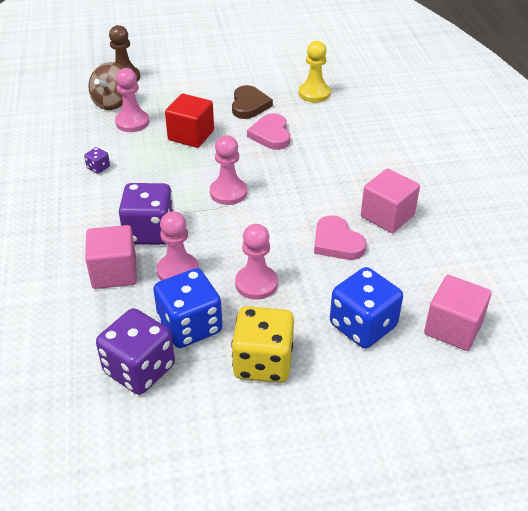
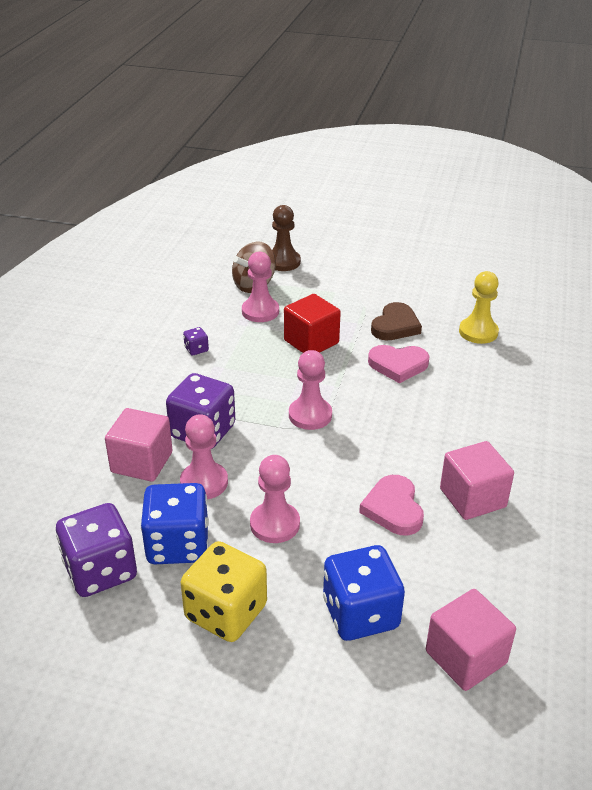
camera: 25 degrees right, 5 degrees down
(271, 135) = (398, 365): pink heart -> pink heart turned 105 degrees counterclockwise

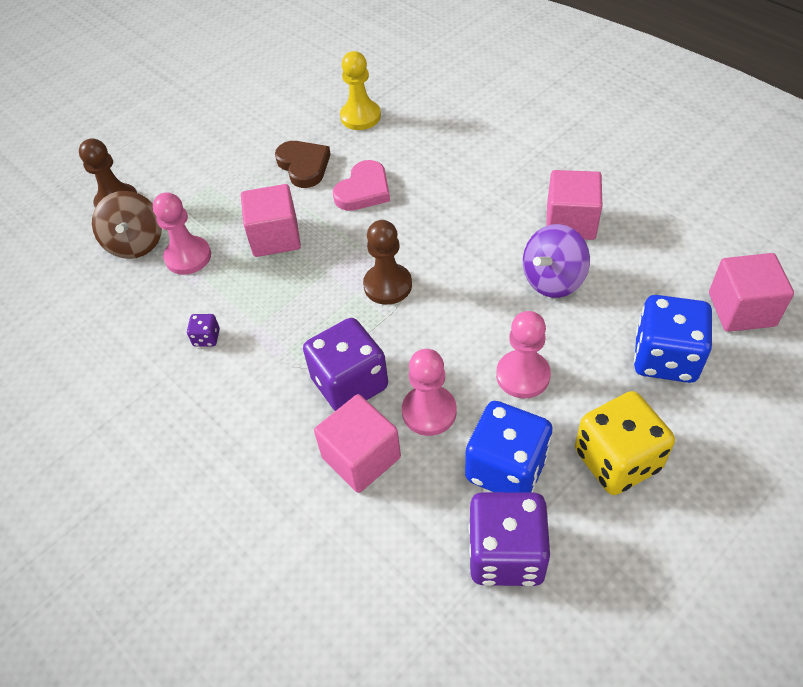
camera: 55 degrees left, 15 degrees up
(310, 415) = (388, 285): pink pawn -> brown pawn
(311, 342) = (275, 237): red cube -> pink cube
(393, 508) = (553, 280): pink heart -> purple spinning top

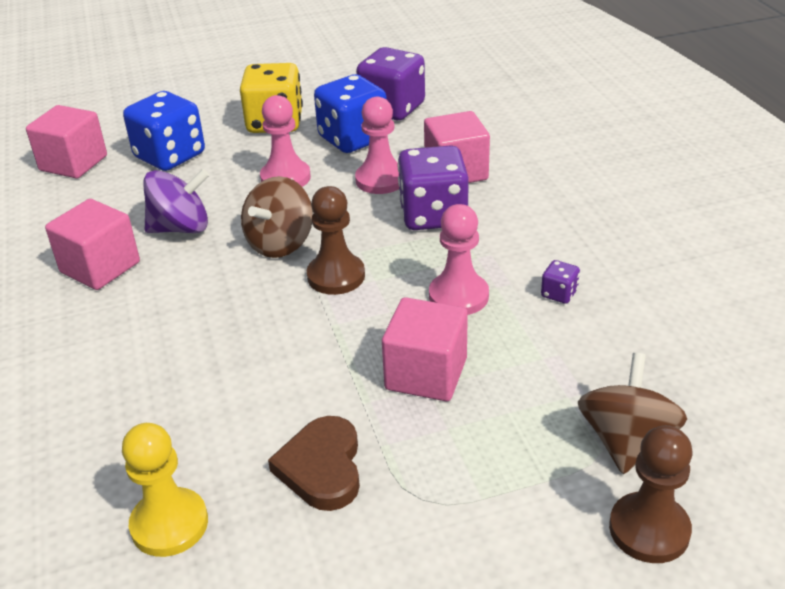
camera: 155 degrees left, 15 degrees down
(188, 257) = (553, 392): pink pawn -> pink pawn (458, 296)
(364, 190) = (271, 392): pink heart -> none
(457, 298) = (280, 243): none -> brown spinning top

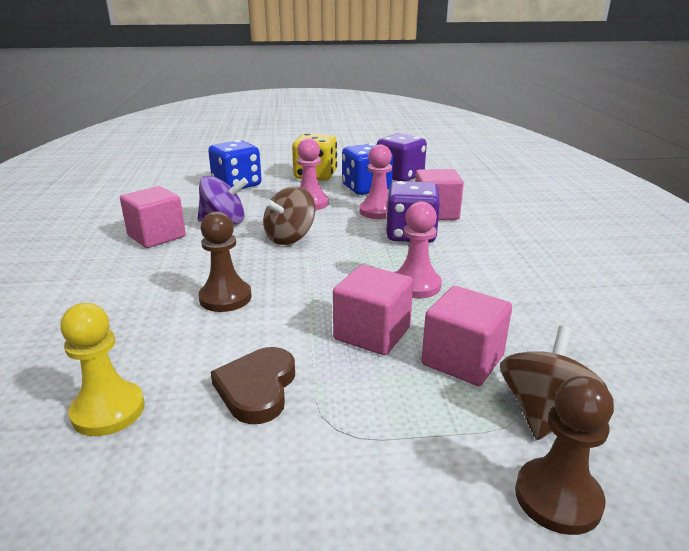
camera: 10 degrees right, 10 degrees down
(73, 163) = (172, 182): pink cube -> pink cube (462, 360)
(336, 276) = (323, 261): brown pawn -> brown pawn (225, 298)
(559, 294) = (501, 294): purple dice -> none

